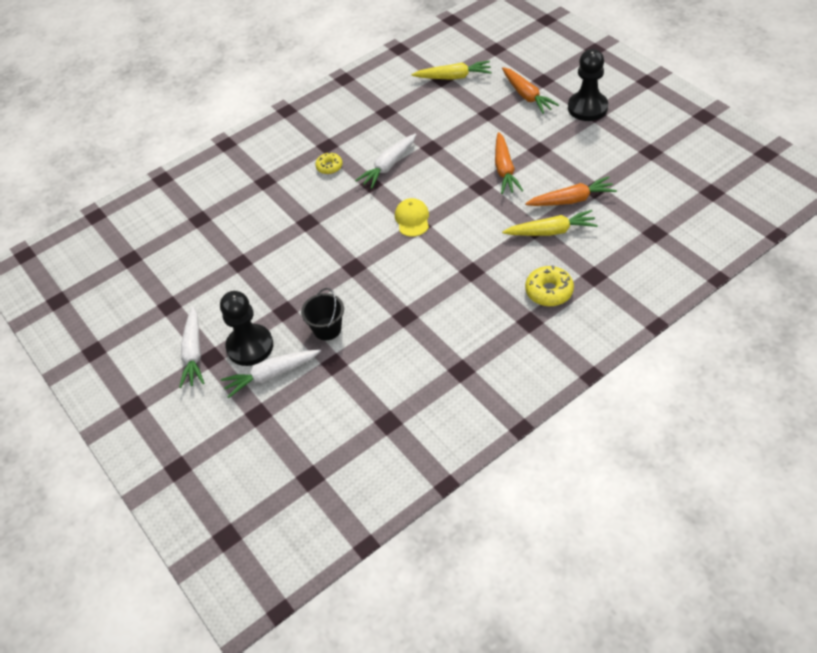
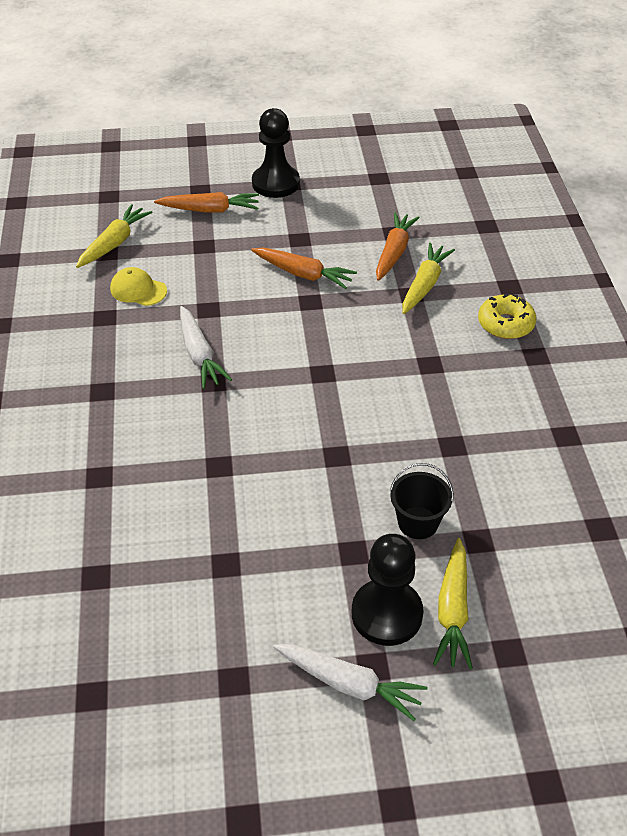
camera: 65 degrees left, 5 degrees down
(271, 375) = (453, 610): white carrot -> yellow carrot
(329, 167) = (143, 405): yellow donut -> none
(412, 219) = (307, 374): yellow cap -> yellow cap (138, 290)

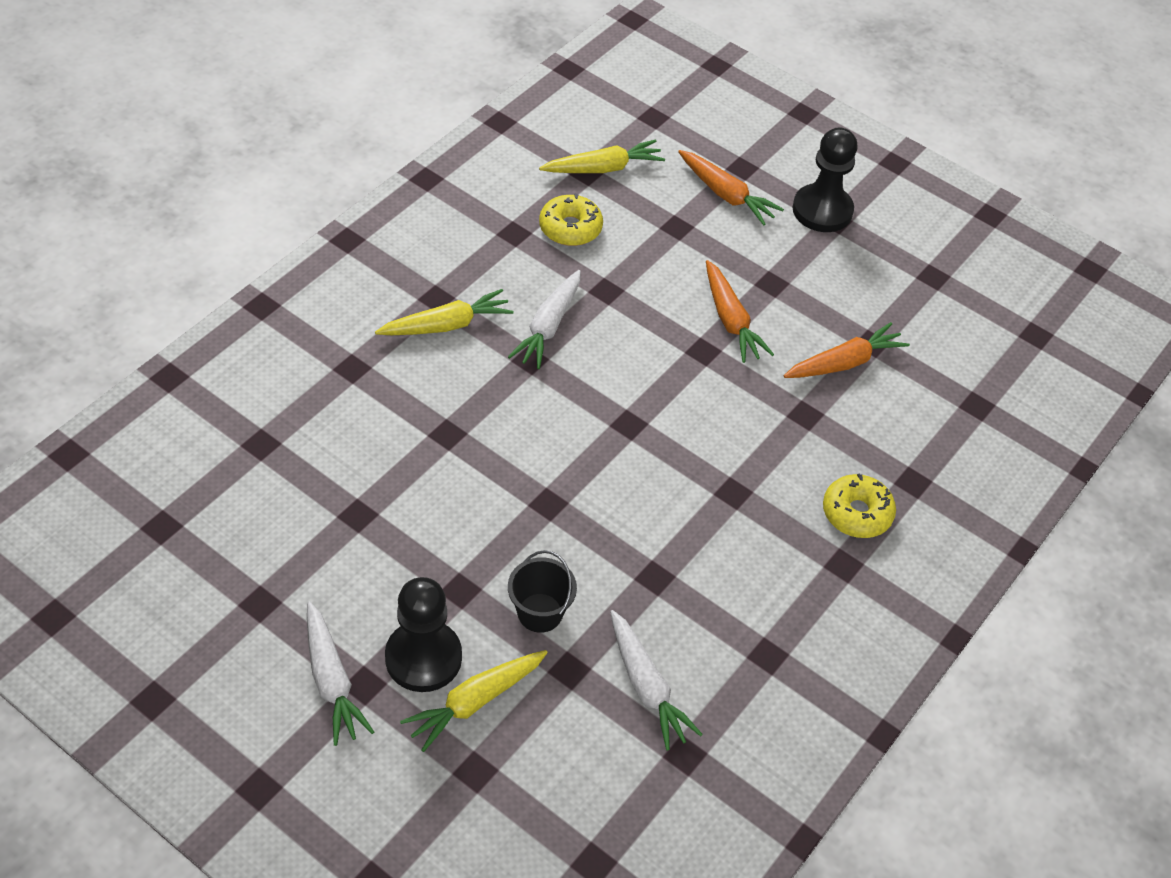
camera: 40 degrees right, 5 degrees up
(138, 290) = (570, 228): yellow cap -> yellow donut
(424, 285) = (830, 416): yellow carrot -> yellow carrot (446, 325)
(531, 510) = (646, 687): none -> white carrot

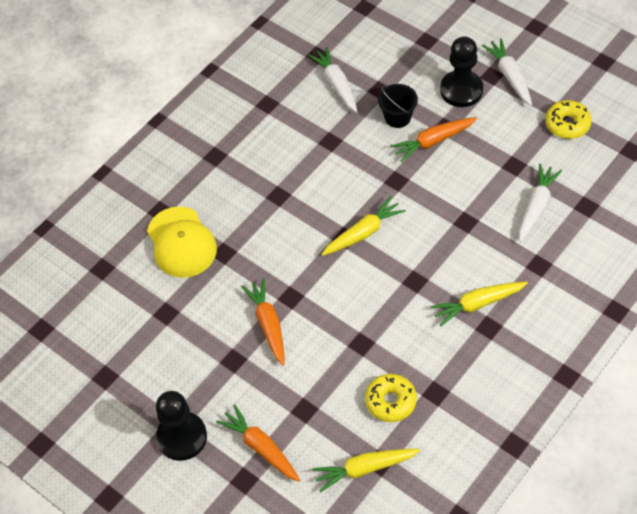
camera: 170 degrees left, 5 degrees up
(475, 702) = (430, 71): yellow carrot -> yellow carrot (363, 233)
(548, 326) = (403, 309): white carrot -> white carrot (536, 207)
(844, 363) = (189, 295): orange carrot -> orange carrot (433, 141)
(856, 513) = (201, 188): yellow donut -> yellow donut (567, 124)
(870, 433) = (181, 242): none -> yellow cap

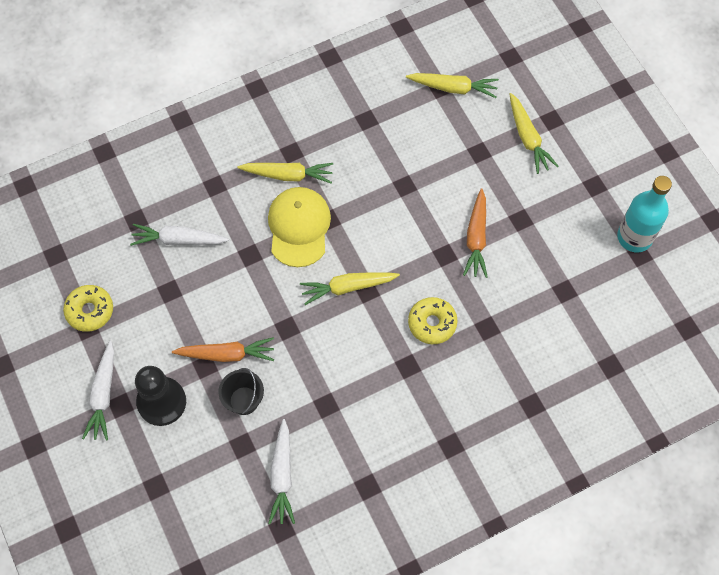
camera: 160 degrees left, 10 degrees up
(115, 392) = (634, 237): none -> turquoise bottle
(181, 242) = (523, 358): yellow cap -> yellow cap (299, 227)
(182, 437) = (590, 174): black pawn -> none
(261, 447) = (528, 138): orange carrot -> yellow carrot
(390, 401) = (406, 128): yellow donut -> yellow donut (432, 323)
(536, 207) = (178, 240): white carrot -> white carrot turned 45 degrees clockwise

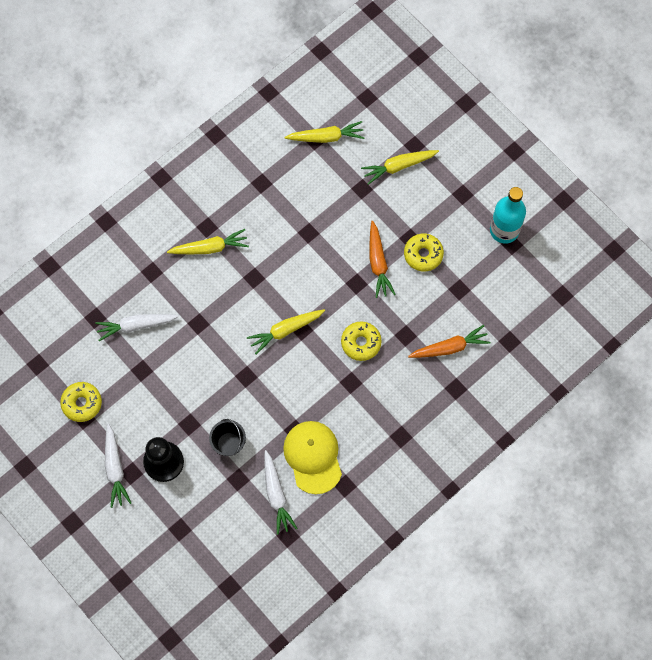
camera: 15 degrees left, 5 degrees up
(227, 354) = (204, 410): orange carrot -> orange carrot (449, 347)
(299, 227) = (231, 290): yellow cap -> yellow cap (313, 457)
(528, 138) = (398, 166): yellow carrot -> yellow carrot turned 105 degrees clockwise
(531, 241) = (423, 254): none -> yellow donut

